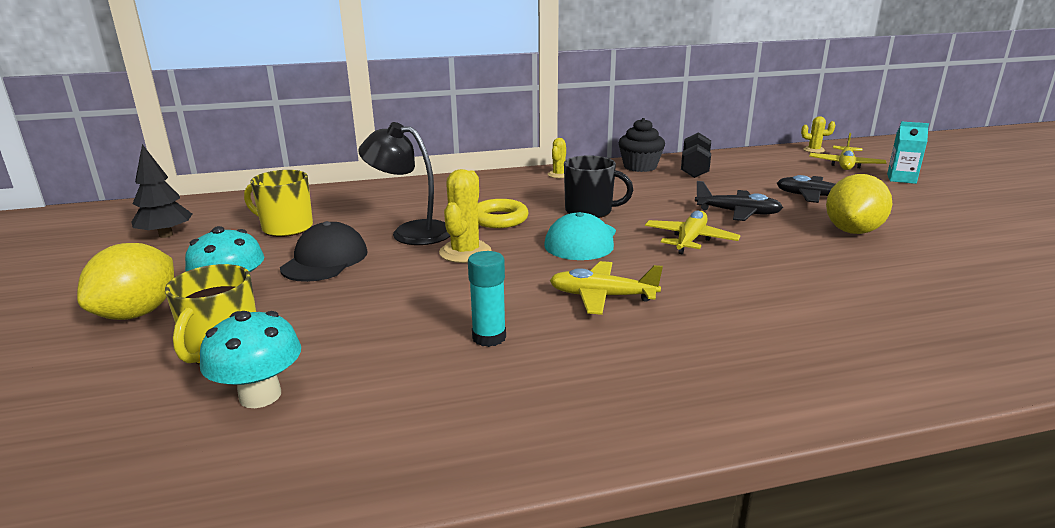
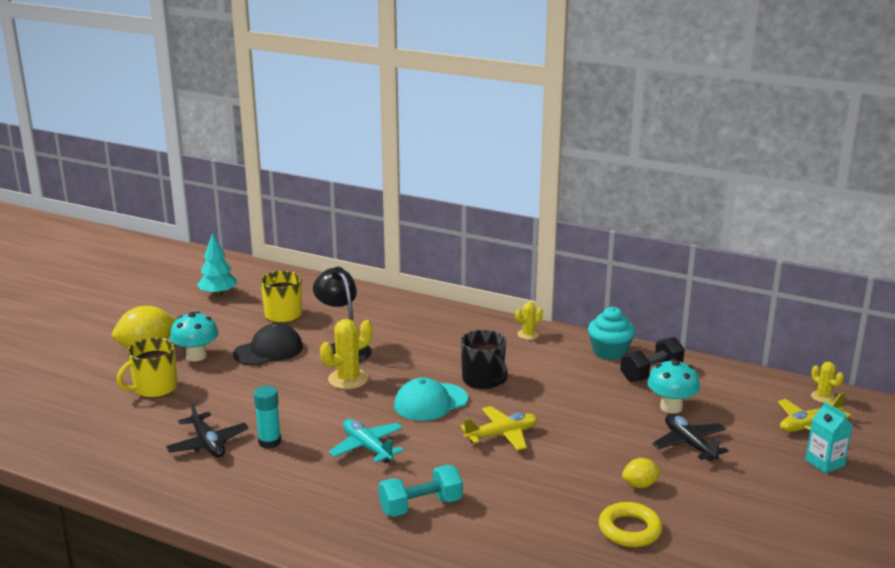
camera: 40 degrees right, 0 degrees up
(166, 235) = (218, 294): black tree -> turquoise tree
(260, 395) = (139, 422): turquoise mushroom -> turquoise mushroom (671, 407)
(499, 219) = (412, 361): yellow ring -> yellow ring (629, 530)
(602, 296) = (367, 447): yellow plane -> turquoise plane
(640, 167) = (609, 352): black cupcake -> turquoise cupcake
(737, 213) = (588, 429): black plane -> black plane (208, 443)
(756, 320) = (420, 506): none -> turquoise dumbbell
(852, 231) = (640, 485): yellow lemon -> yellow lemon, size x0.53

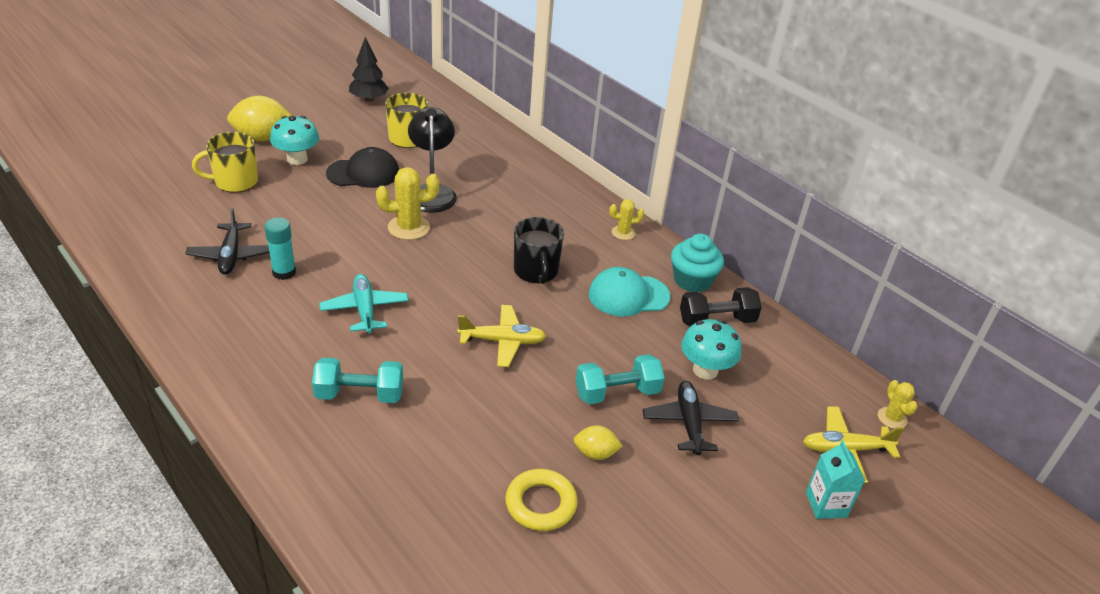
camera: 20 degrees right, 15 degrees up
(218, 294) = (369, 99): turquoise tree -> black tree
(430, 402) = (464, 279): turquoise cap -> turquoise cap (628, 295)
(620, 441) = (617, 392): none -> turquoise dumbbell

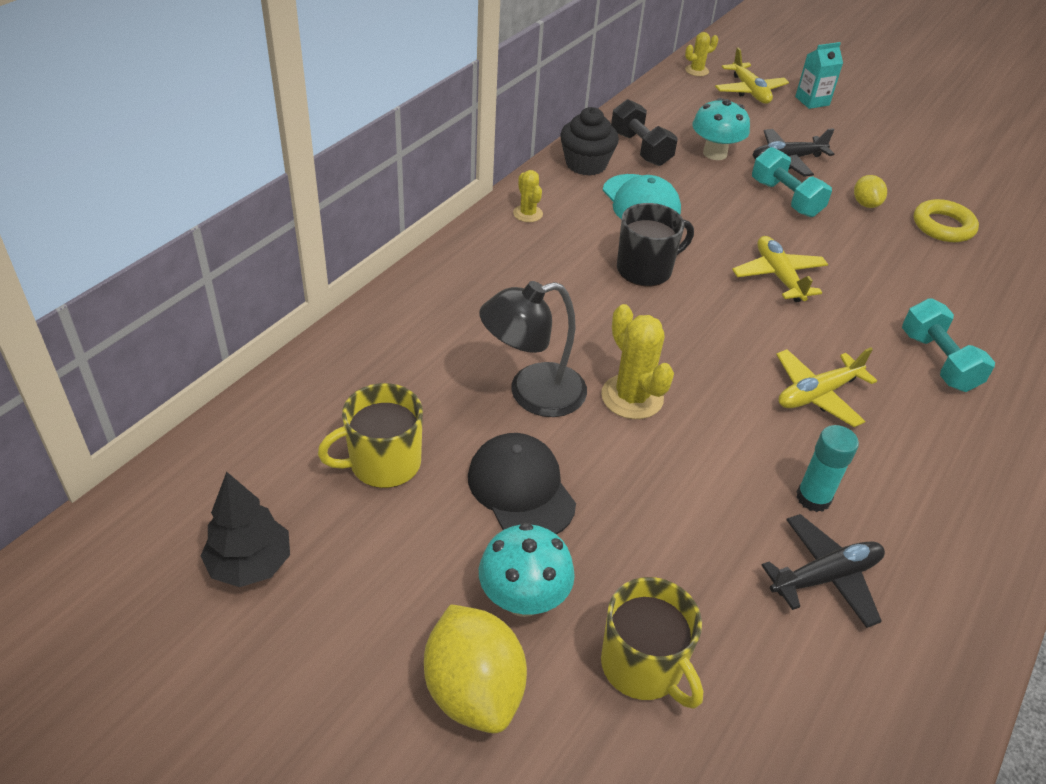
camera: 105 degrees left, 5 degrees up
(365, 310) = (817, 394): turquoise plane -> yellow plane
(692, 280) = (586, 164): turquoise cupcake -> black cupcake

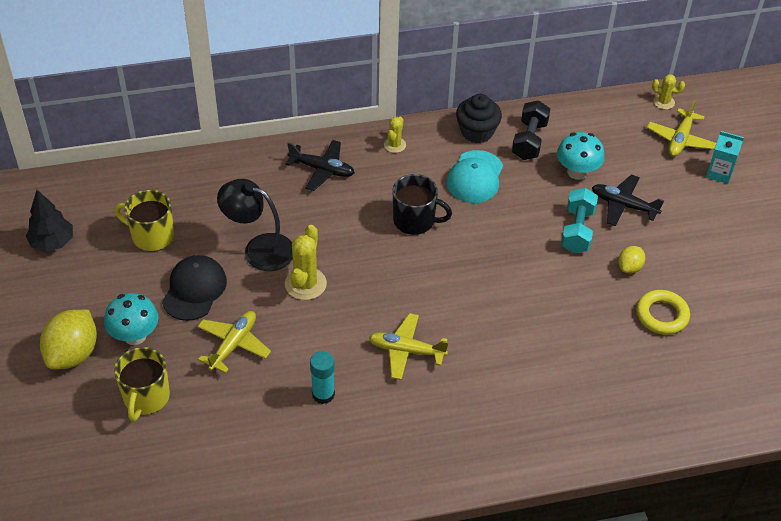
camera: 45 degrees right, 5 degrees up
(778, 276) = (490, 275): yellow plane -> yellow plane (233, 345)
(825, 577) = (274, 429): black plane -> black plane (322, 169)
(937, 361) = (508, 384): turquoise dumbbell -> none

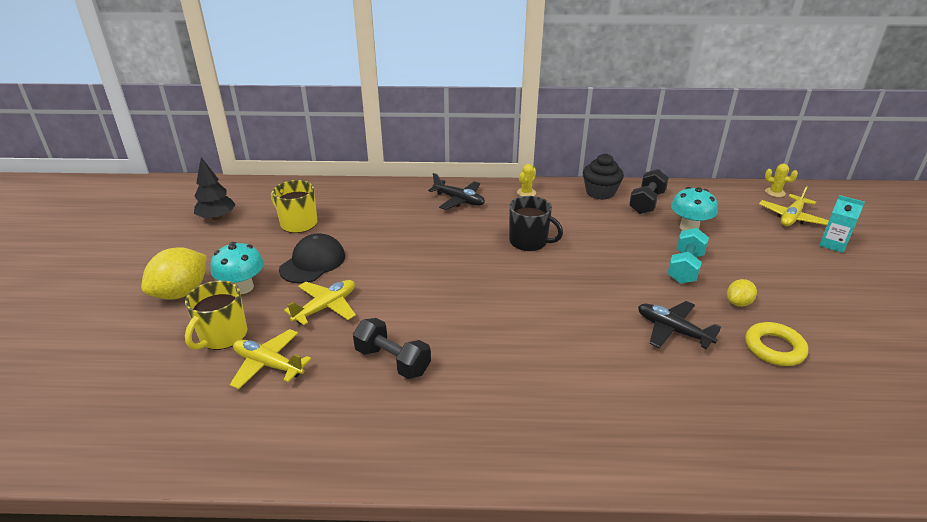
camera: 15 degrees right, 15 degrees down
(259, 249) = (383, 243): black lamp -> none
(305, 284) = (413, 272): yellow cactus -> none
(323, 394) = (392, 361): turquoise glue stick -> black dumbbell
(406, 351) = (491, 337): yellow plane -> yellow plane (268, 365)
(475, 177) = (592, 220): turquoise cap -> none
(623, 205) = (733, 255): black plane -> black plane (673, 330)

